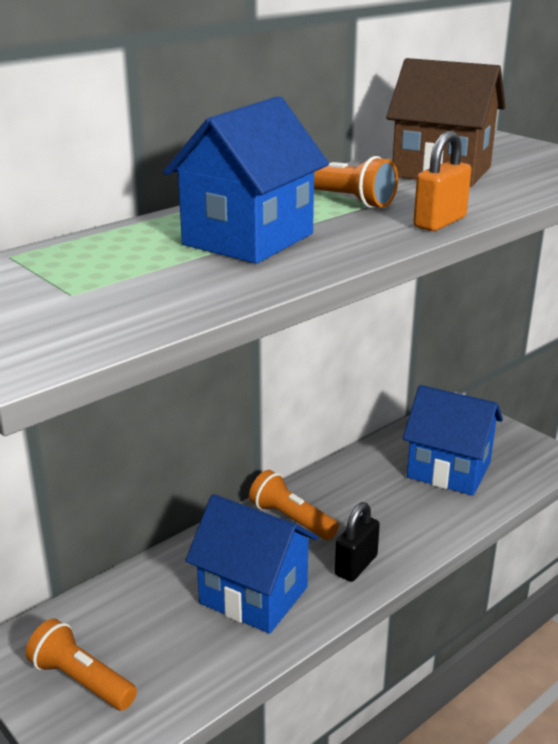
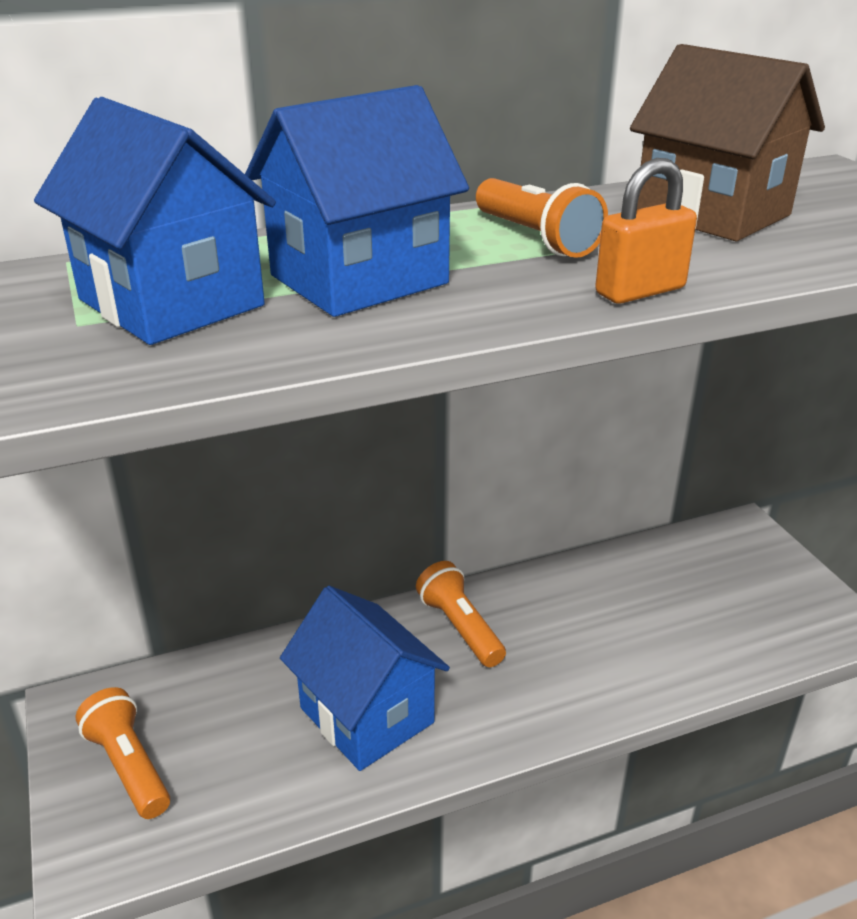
camera: 20 degrees right, 5 degrees up
(356, 565) = (508, 710): black padlock -> none
(448, 470) = (691, 610): blue house -> blue house (171, 302)

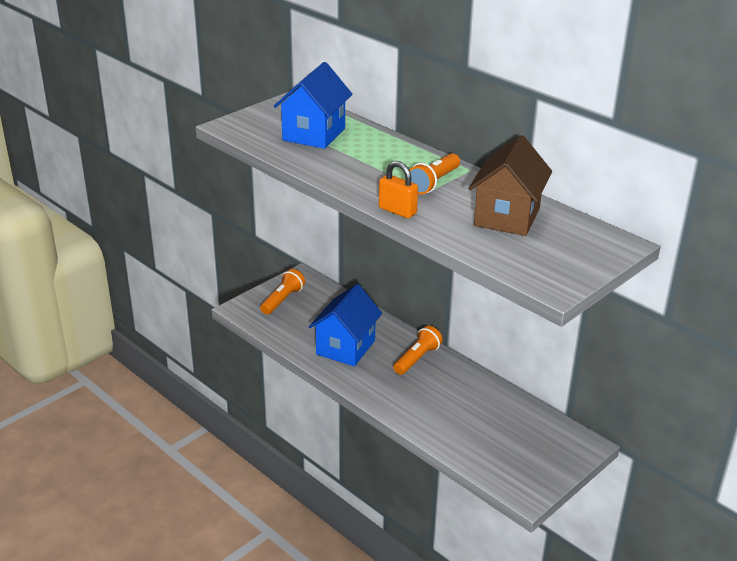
camera: 65 degrees right, 0 degrees up
(359, 279) = (360, 158): blue house -> none

